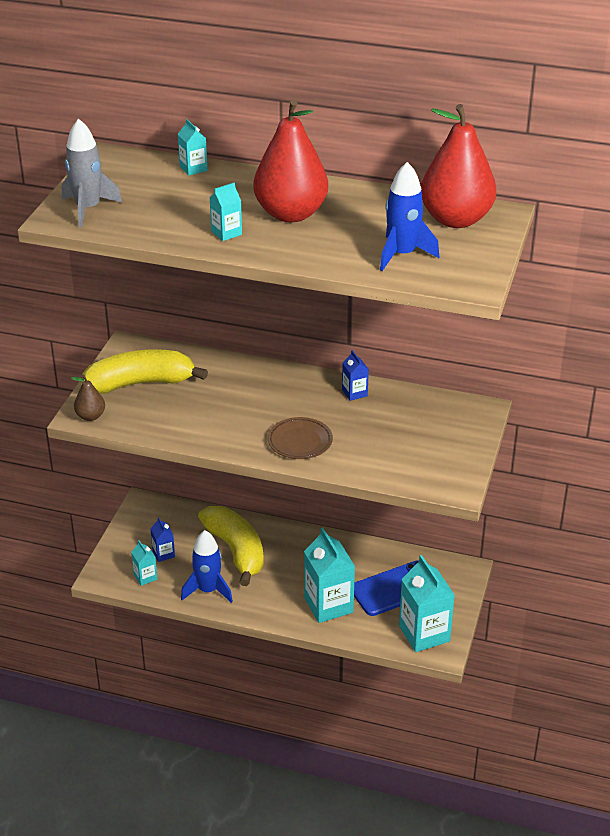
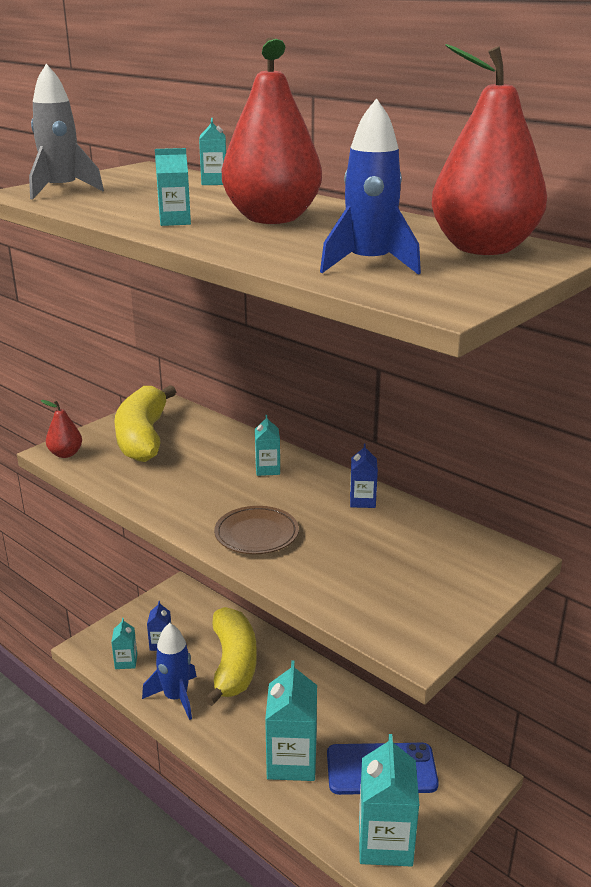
camera: 25 degrees right, 10 degrees down
(90, 416) = (65, 454): brown pear -> red pear
(140, 383) = (143, 437): yellow banana -> yellow banana turned 105 degrees counterclockwise
(265, 385) = (267, 469): none -> turquoise carton

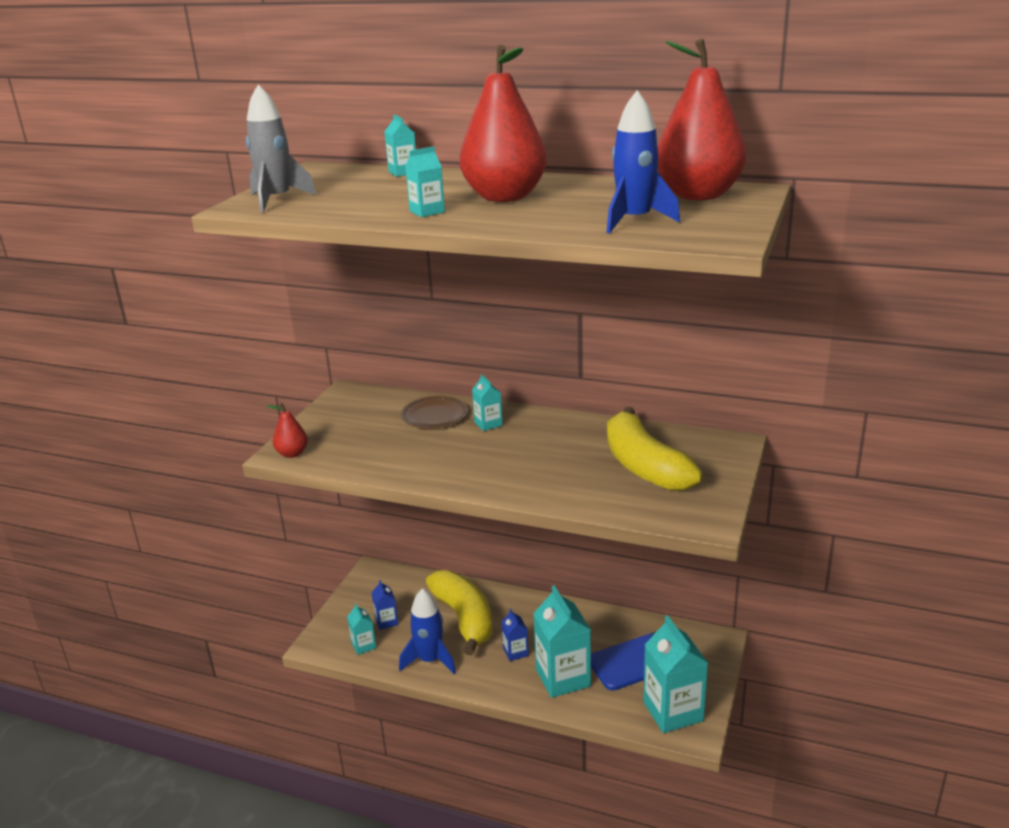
camera: 20 degrees left, 0 degrees up
(143, 437) = (353, 423): yellow banana -> yellow banana (644, 466)
(256, 534) = (522, 476): brown plate -> brown plate (434, 416)
(362, 501) = (587, 430): blue carton -> blue carton (515, 652)

